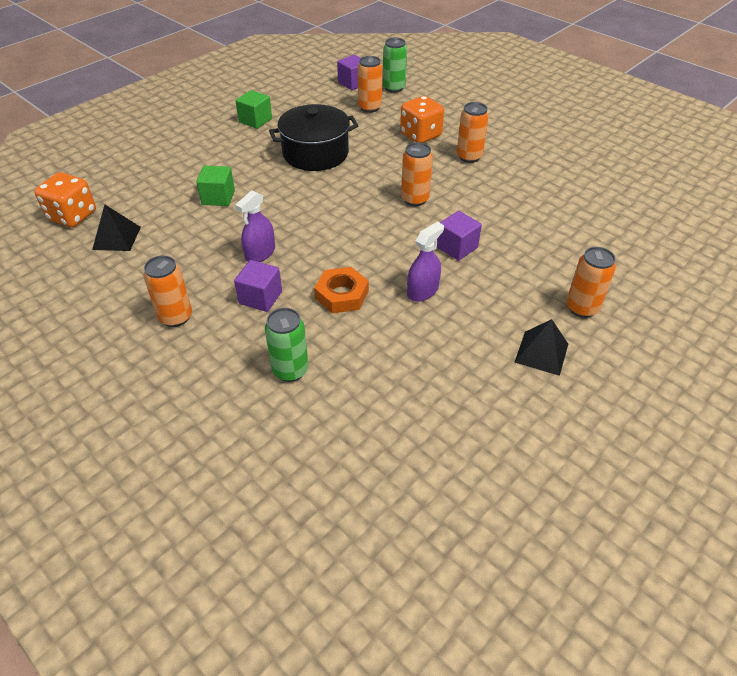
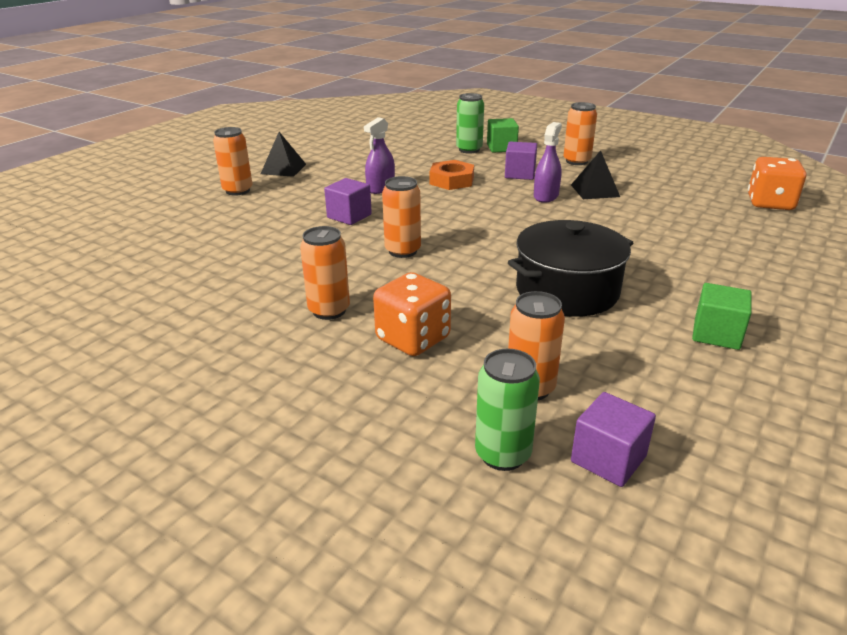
camera: 170 degrees right, 15 degrees down
(116, 238) = (696, 193): black pyramid -> black pyramid (595, 190)
(218, 197) = (640, 231): green cube -> green cube (501, 148)

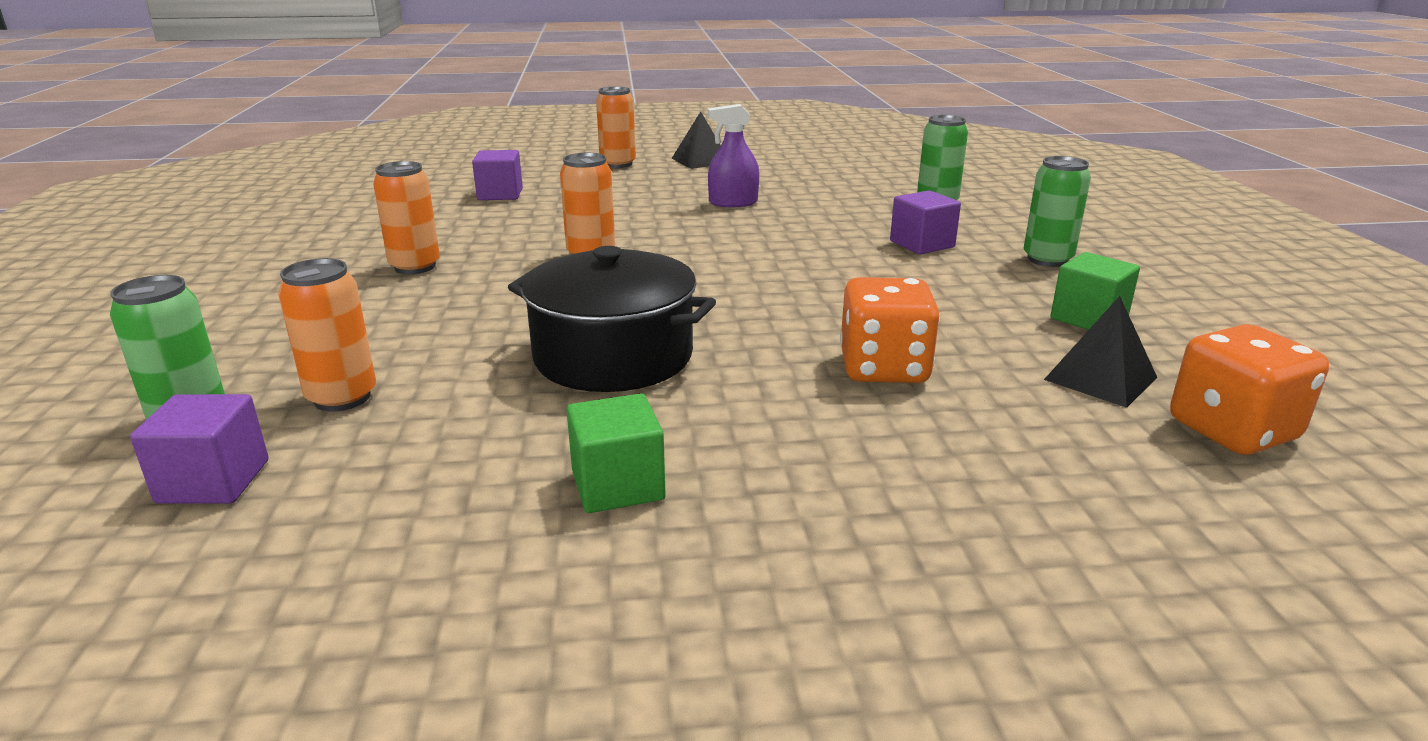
camera: 50 degrees right, 5 degrees down
(349, 216) = (637, 213): purple cube -> purple cube (500, 194)
(413, 339) = (396, 315): orange dice -> orange dice (883, 368)
(452, 180) = (822, 222): orange nut -> none
(501, 148) = (985, 214): green cube -> green cube (1088, 318)
(546, 196) = (882, 274): purple spray bottle -> none
(576, 161) = (1047, 259): orange can -> green can
(595, 190) = (967, 295): black pyramid -> black pyramid (1100, 378)

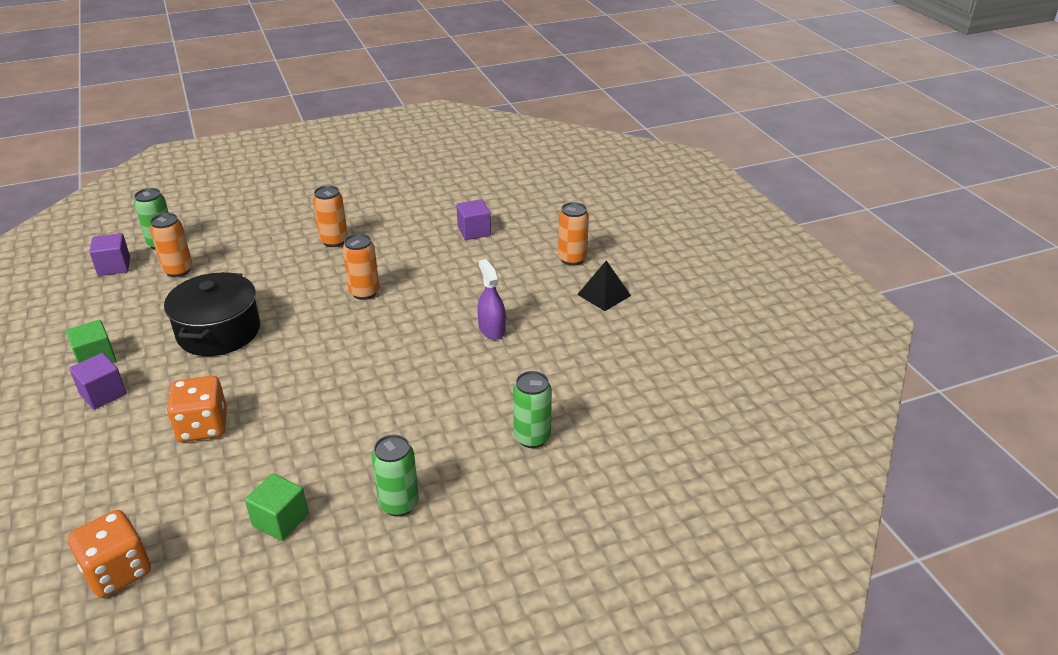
camera: 75 degrees right, 10 degrees up
(922, 244) = (419, 433): purple cube -> purple cube (103, 394)
(1100, 378) = (187, 518): black pyramid -> none

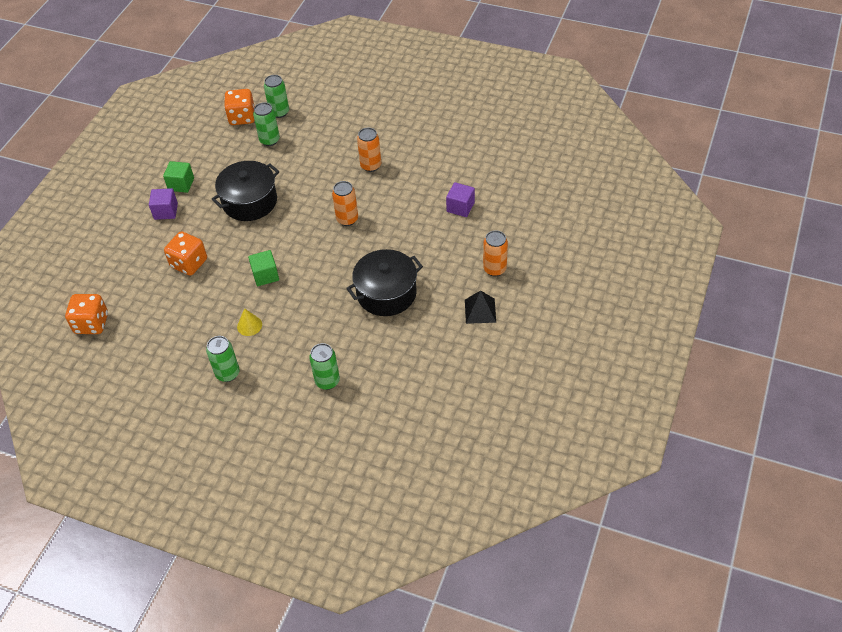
camera: 45 degrees right, 15 degrees up
(114, 266) = (242, 117): purple cube -> orange dice
(178, 270) = (269, 140): orange can -> green can
(280, 520) = (172, 344): green cube -> green cube (265, 275)
(367, 441) = (249, 325): none -> yellow cone
(491, 329) = (386, 293): purple spray bottle -> black pot

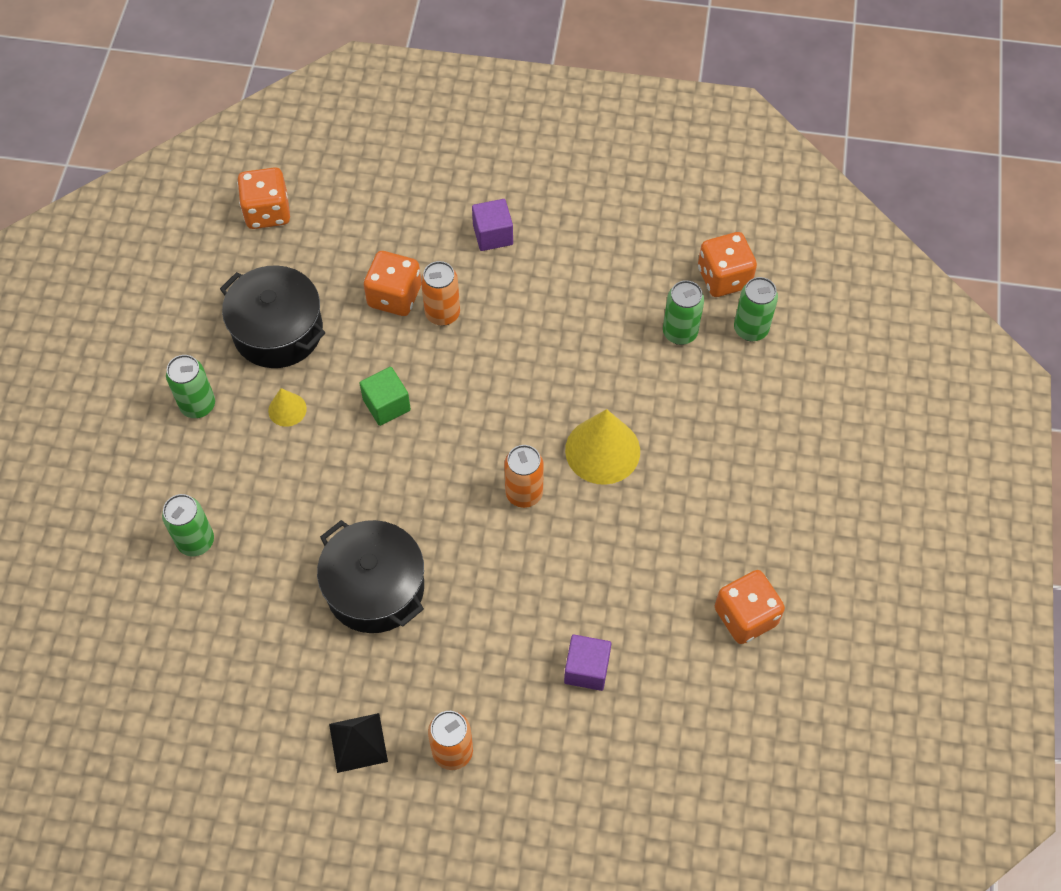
camera: 75 degrees right, 10 degrees up
(181, 184) = (553, 237): green cube -> none
(250, 201) = (535, 341): black pot -> black pot (278, 331)
(332, 182) = (602, 450): none -> yellow cone
(371, 166) = (655, 502): orange can -> orange can (442, 314)
(447, 142) = (745, 616): none -> orange dice

